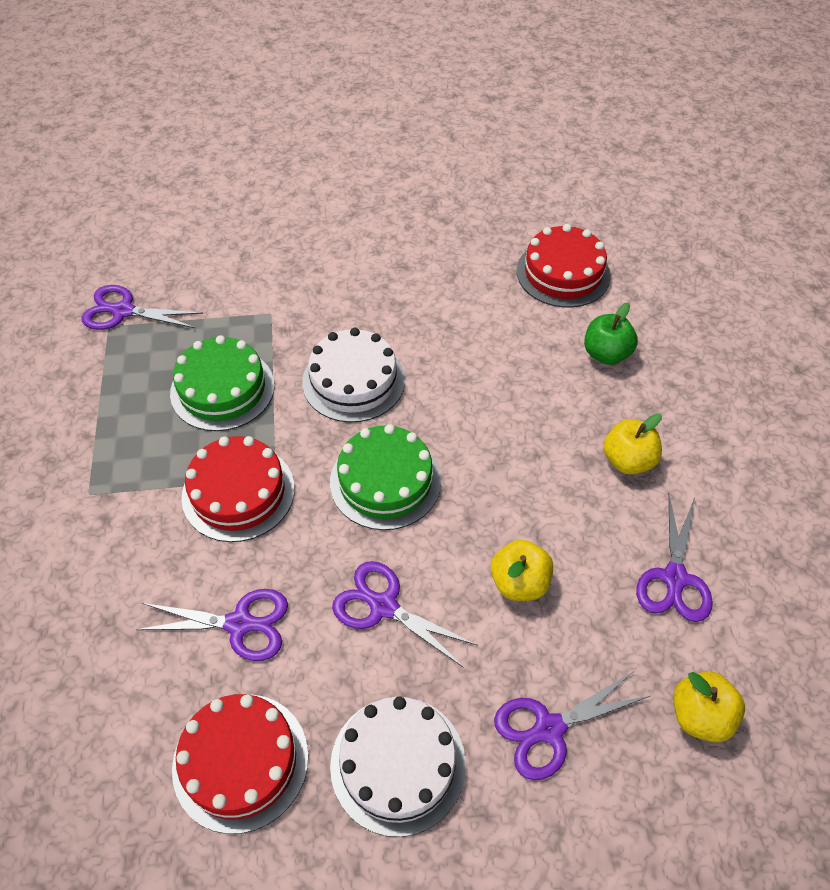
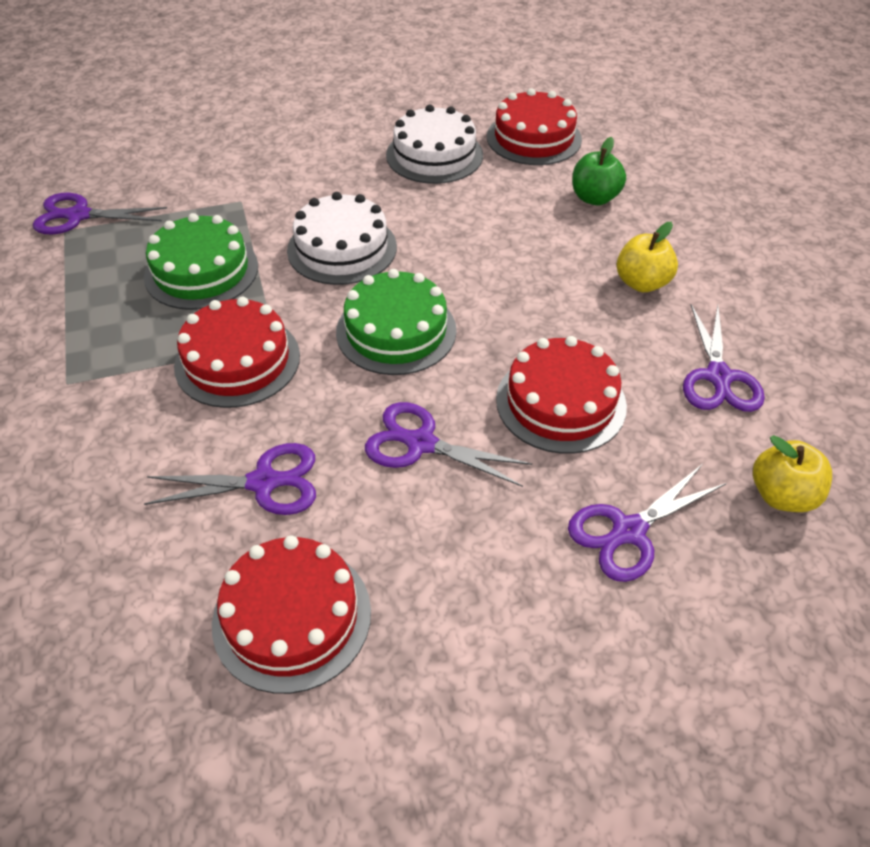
camera: 10 degrees left, 5 degrees down
(398, 764) = (472, 591): white cake -> white cake (434, 155)
(519, 582) = (560, 402): yellow apple -> red cake

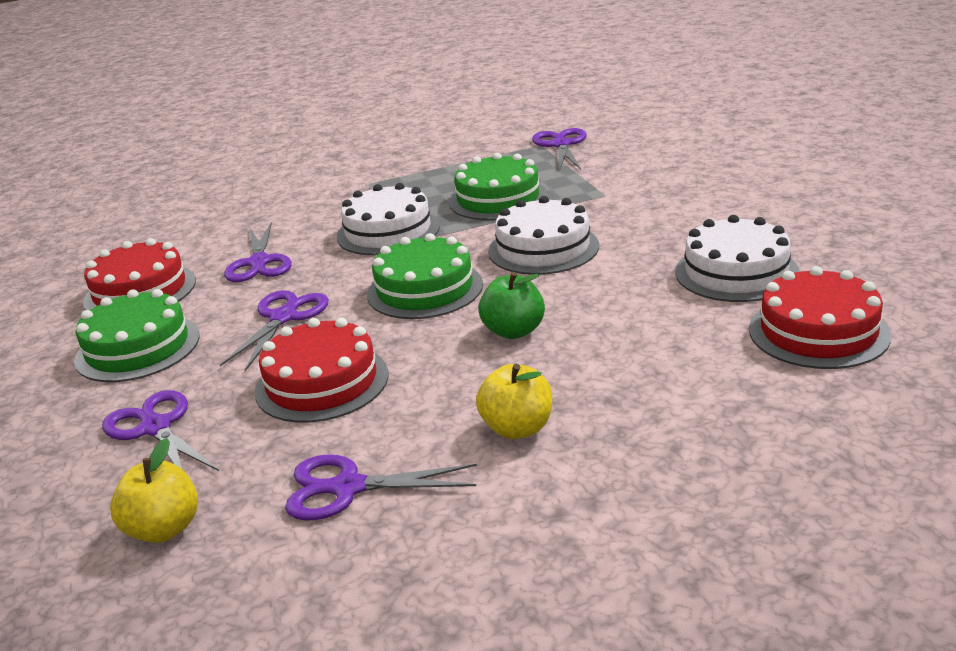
camera: 90 degrees right, 20 degrees down
(237, 360) = (388, 231): red cake -> white cake
(455, 585) = (137, 348): none -> green cake
(594, 198) = (692, 386): green apple -> green apple (514, 331)

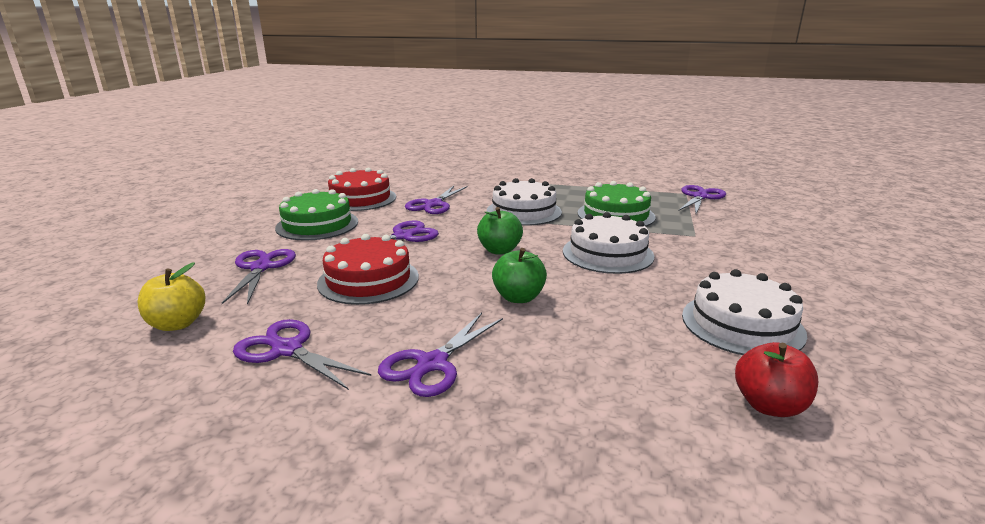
camera: 30 degrees right, 5 degrees down
(425, 289) = (499, 250): green cake -> green apple
(517, 428) = (432, 364): yellow apple -> purple scissors
(818, 332) = (769, 405): red cake -> red apple

